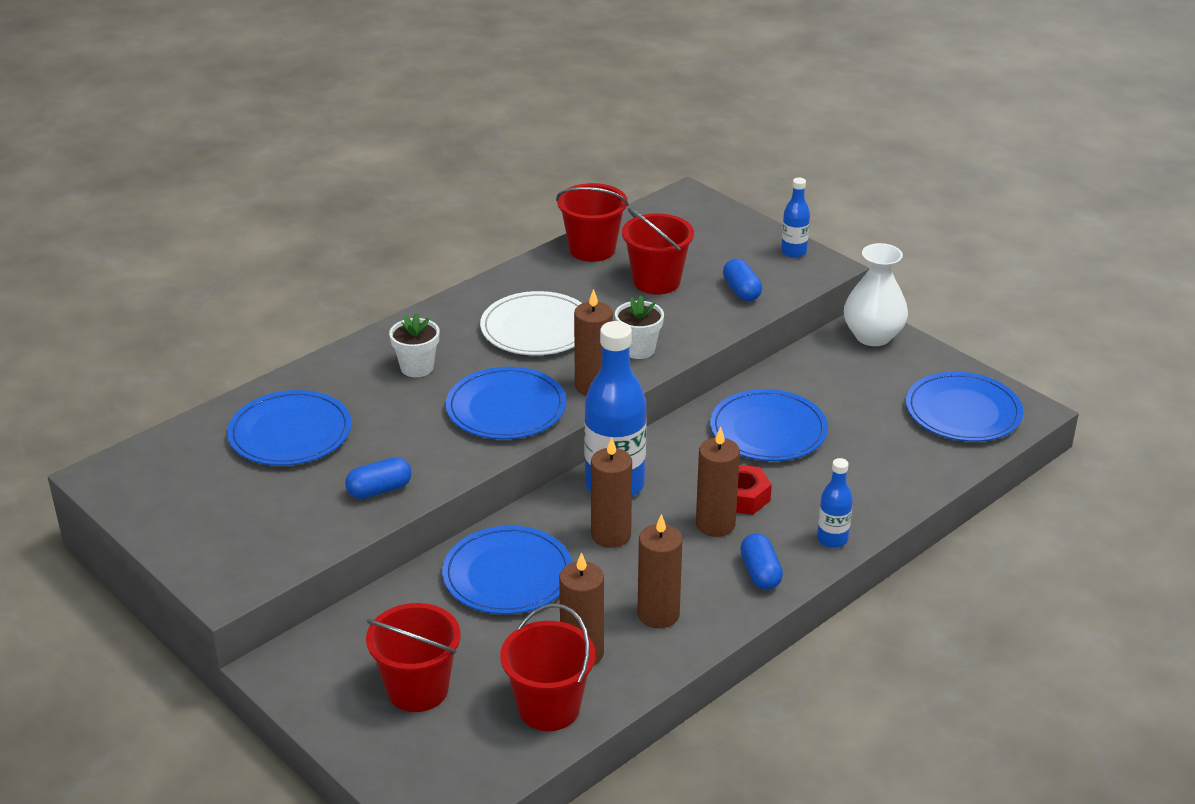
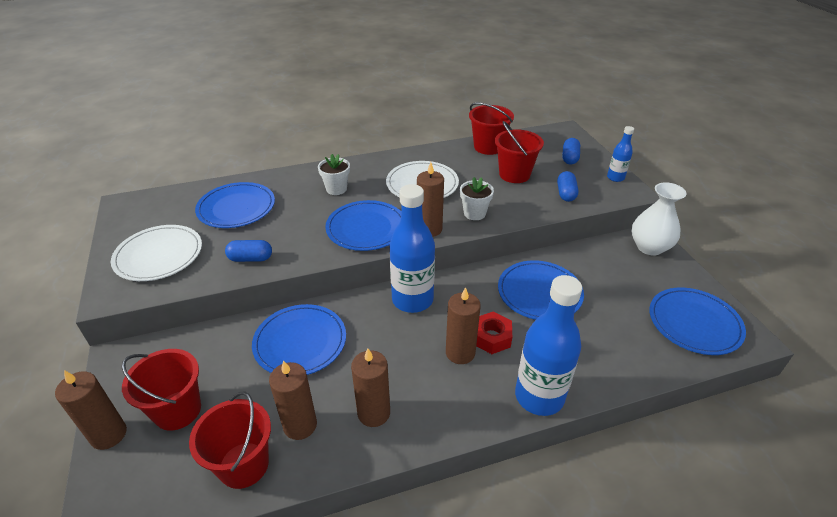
camera: 25 degrees right, 5 degrees up
(241, 524) = (159, 255): none -> white plate
(611, 535) = (385, 336): brown candle -> brown candle (109, 434)
(760, 573) = (468, 406): blue capsule -> blue capsule (569, 158)
(832, 539) = (539, 396): blue bottle -> blue bottle, size x2.00

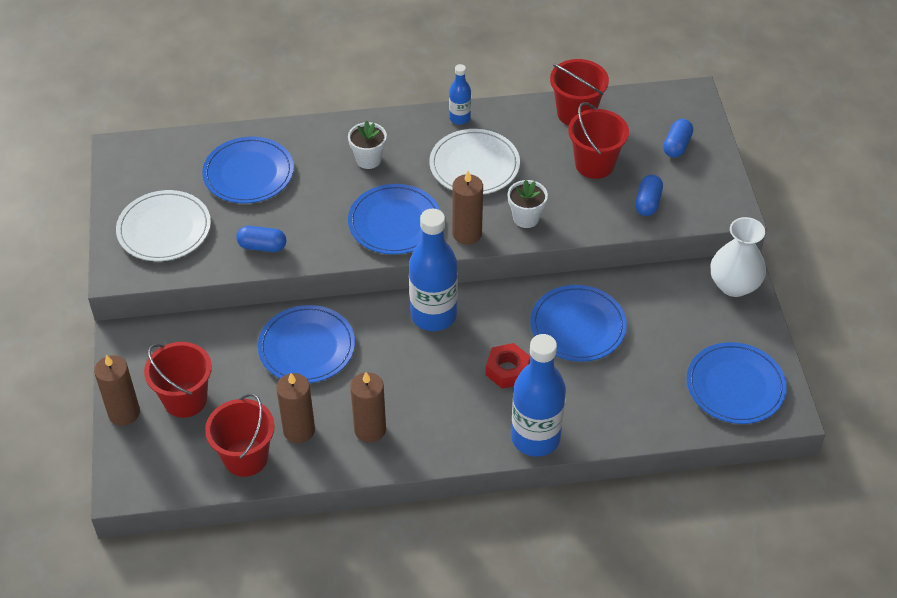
camera: 10 degrees right, 10 degrees up
(460, 353) = (469, 382): brown candle -> none
(615, 178) = (722, 186): blue bottle -> blue bottle (459, 118)

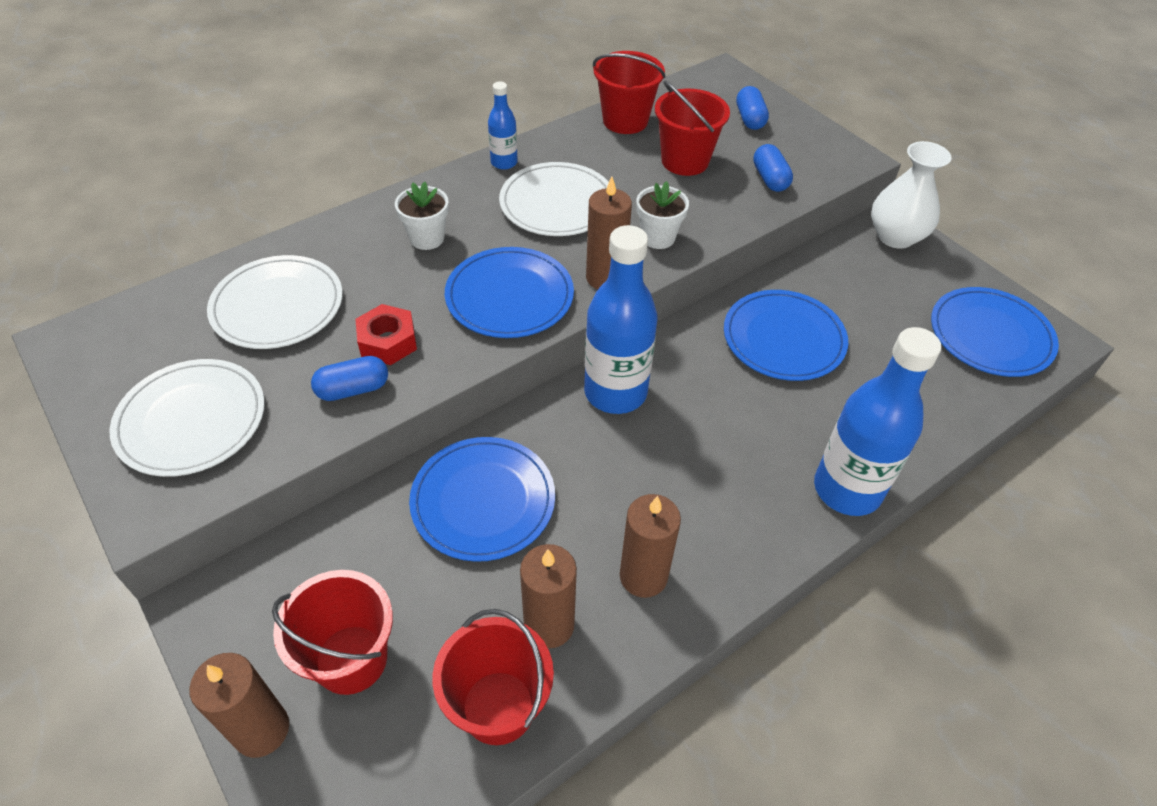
camera: 30 degrees left, 0 degrees up
(248, 173) = (277, 306): blue plate -> white plate
(507, 370) = (750, 421): red nut -> red nut (388, 342)

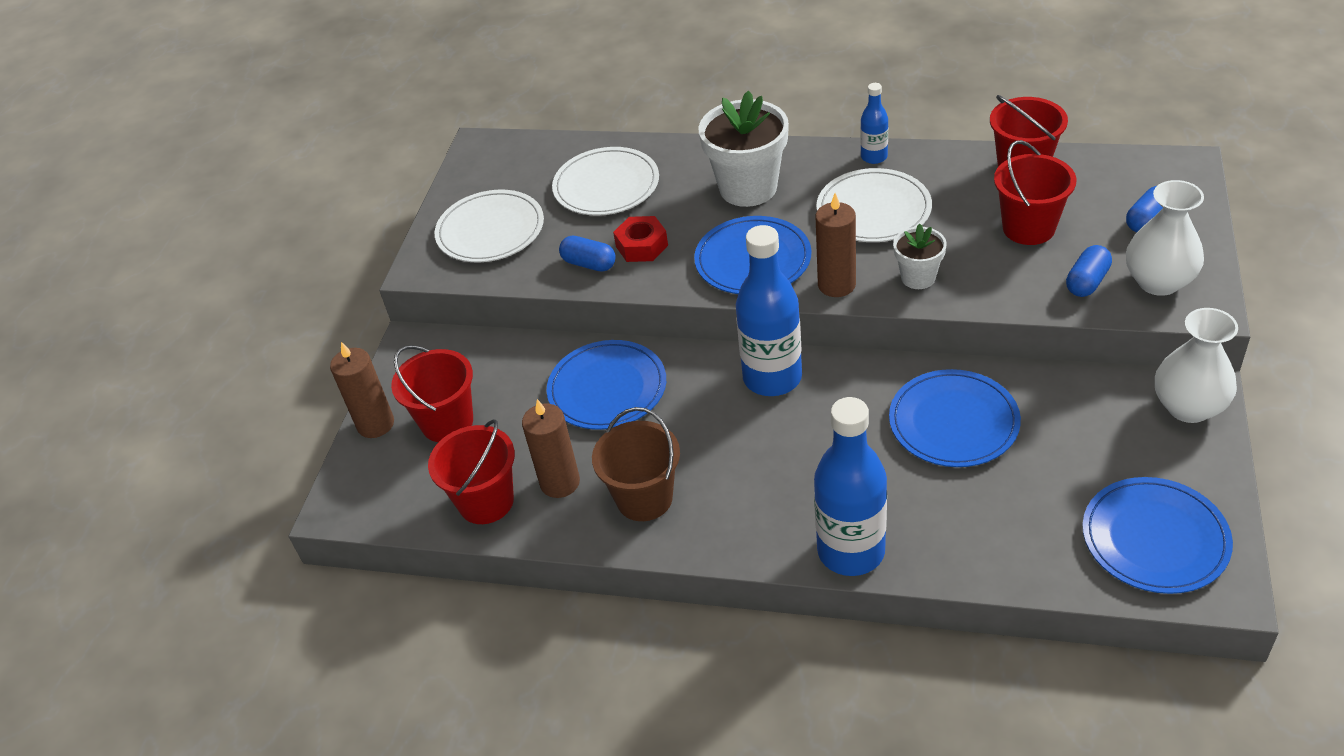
camera: 55 degrees right, 5 degrees down
(427, 238) = (748, 188): white flower pot -> white flower pot, size x1.85
(643, 576) = (644, 498): brown candle -> brown bucket
(809, 156) = (1158, 281): none -> white vase

